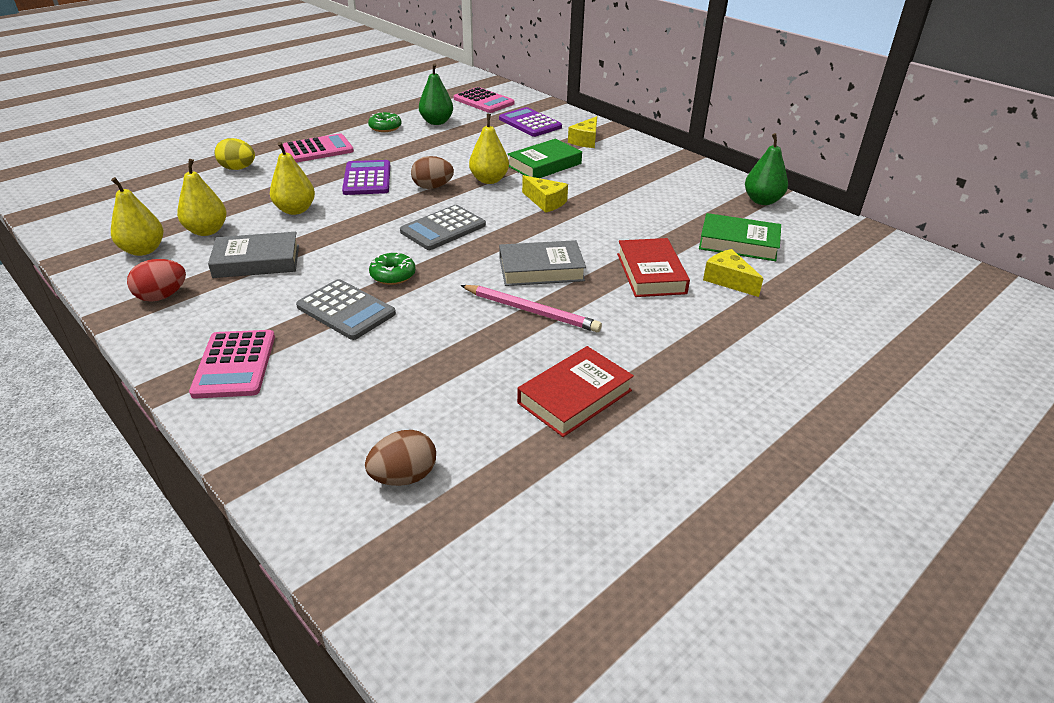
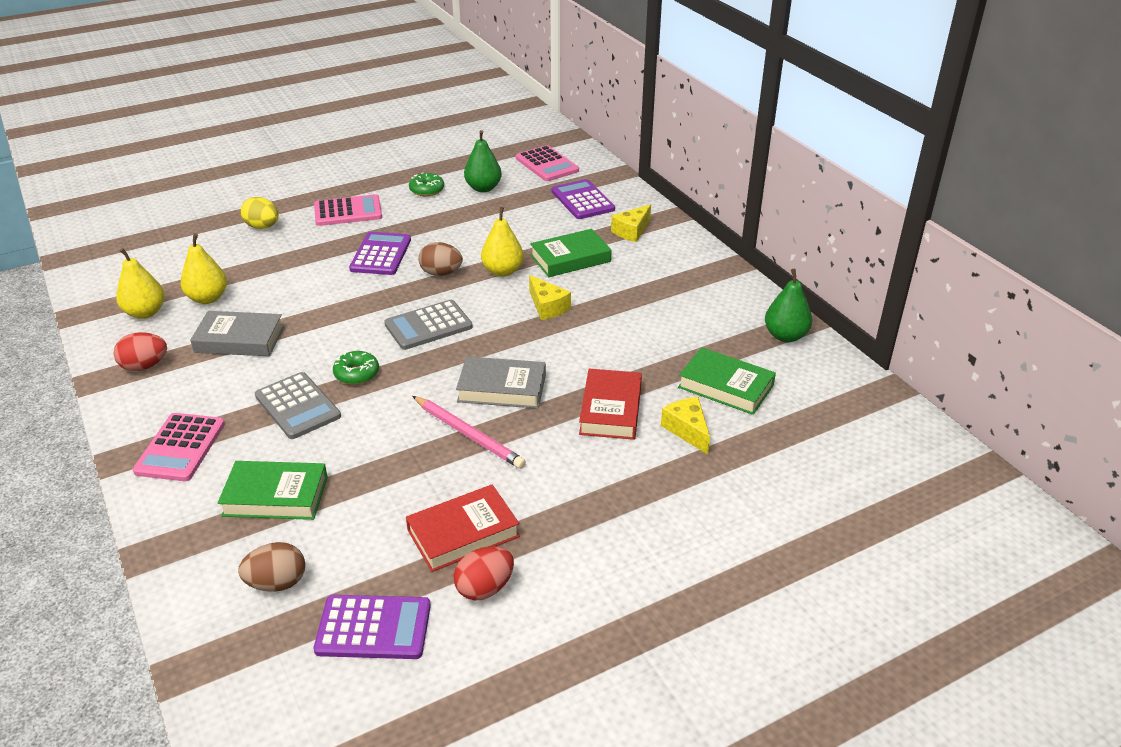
camera: 15 degrees right, 0 degrees up
(295, 210) = (297, 284): yellow pear -> none
(361, 393) = (275, 496): none -> green book
(532, 501) = (373, 628): none -> purple calculator
(625, 443) = (485, 588): none -> red egg

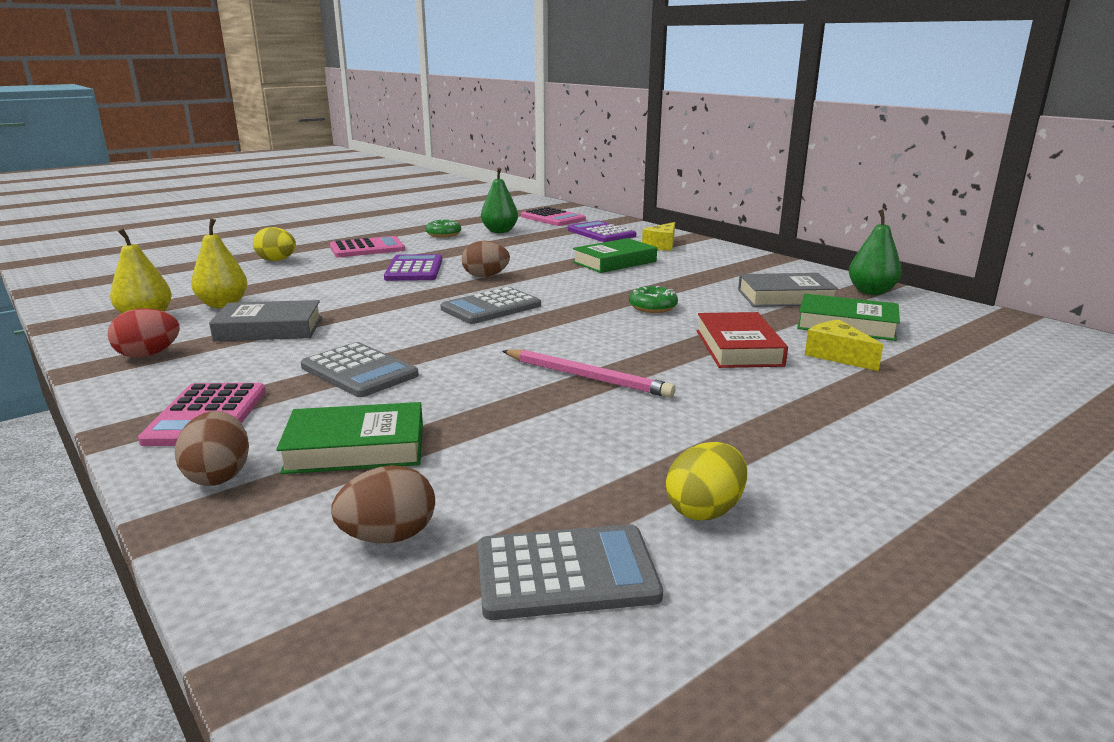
camera: 10 degrees left, 15 degrees down
(182, 512) = (219, 476): none -> brown egg
(356, 374) = (423, 343): green donut -> green donut (652, 307)
(373, 628) = (566, 573): purple calculator -> grey calculator
(463, 533) = (636, 459): red book -> none
(485, 588) = (705, 510): red egg -> yellow egg
(502, 271) = (550, 272): yellow pear -> none
(502, 388) = (602, 342): grey book -> grey book (785, 297)
(547, 307) = (613, 289): yellow cheese -> none

